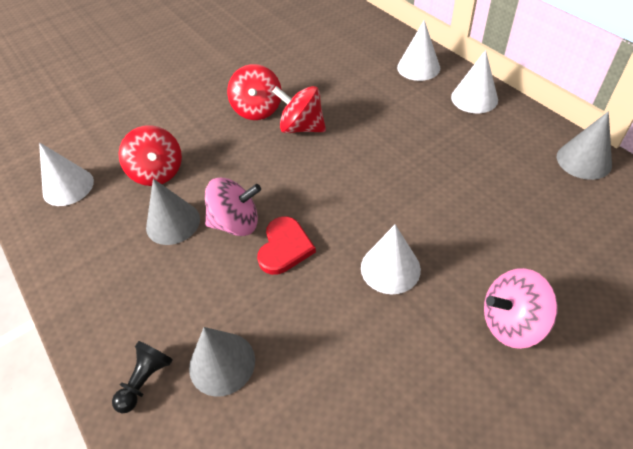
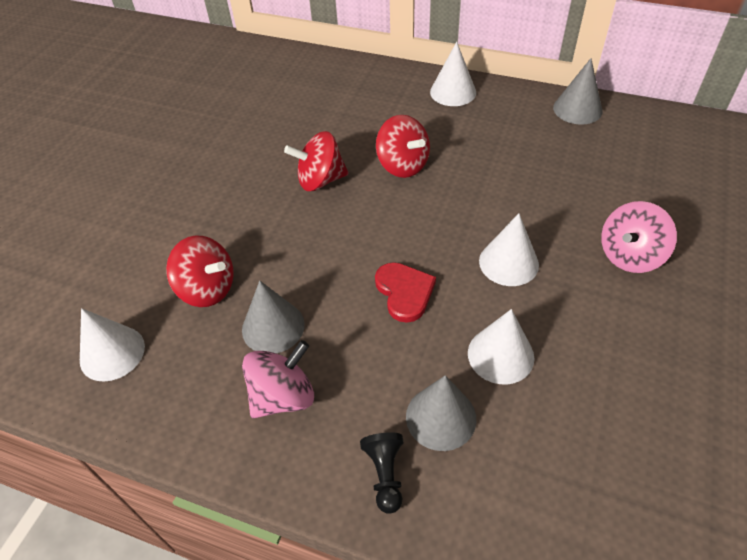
camera: 35 degrees left, 0 degrees up
(236, 223) = (338, 295): pink spinning top -> pink spinning top (283, 396)
(257, 109) = (258, 182): red spinning top -> red spinning top (402, 165)
(418, 67) = (381, 82): white cone -> white cone (500, 355)

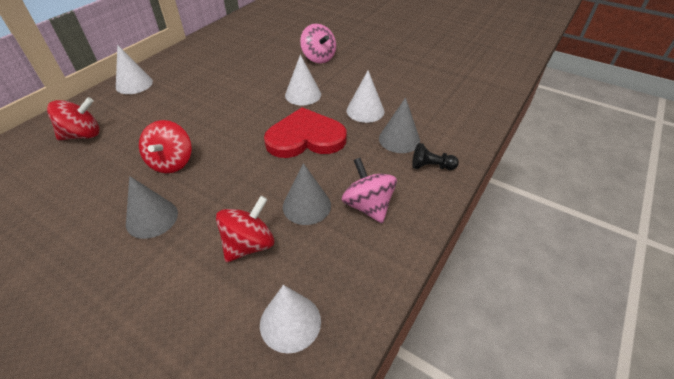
camera: 80 degrees left, 5 degrees down
(402, 165) = (189, 119): red spinning top -> red spinning top (83, 135)
(404, 292) = (305, 138): red heart -> red heart, size x1.69
(577, 109) = (198, 45): grey cone -> grey cone (152, 218)

